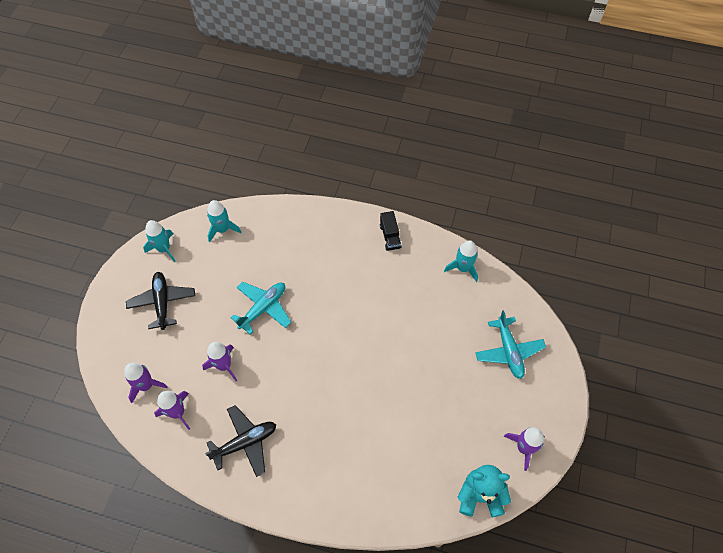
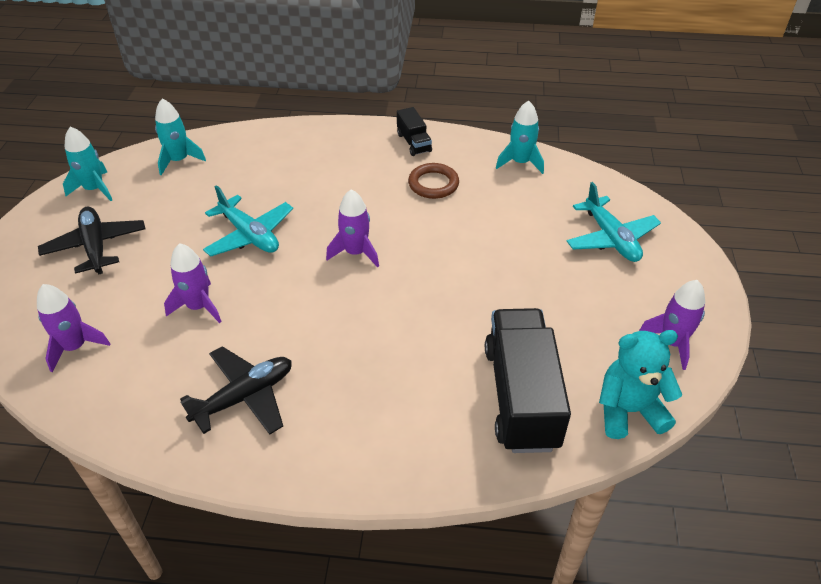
camera: 10 degrees left, 15 degrees down
(177, 412) = (129, 374): purple rocket -> purple rocket (355, 252)
(263, 308) = (249, 235): turquoise plane -> turquoise plane turned 105 degrees clockwise
(396, 280) = (433, 184): none -> brown ring
(415, 472) = (521, 396): none -> black truck

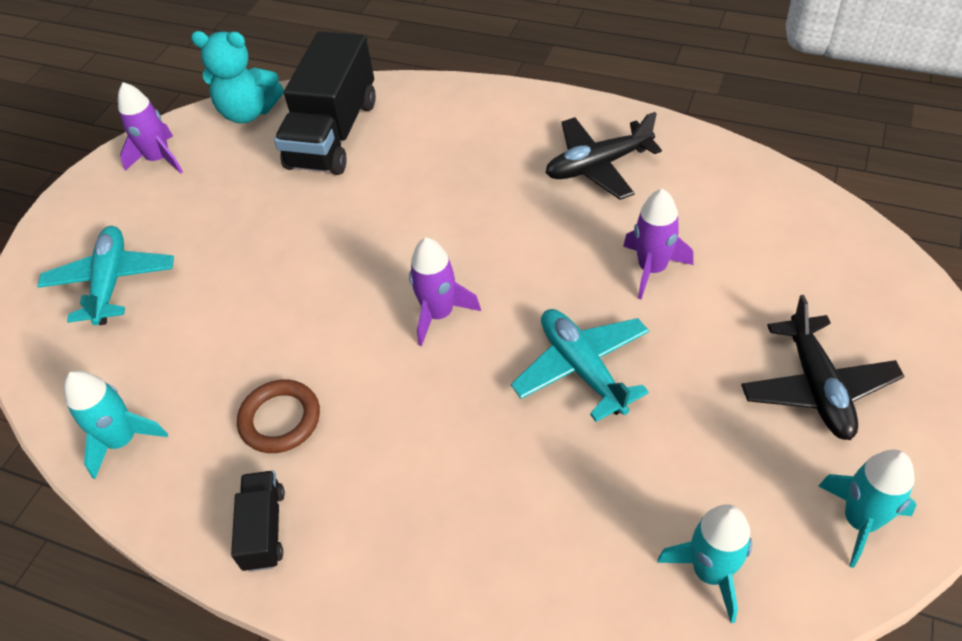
camera: 160 degrees left, 5 degrees up
(75, 347) = (797, 240): purple rocket -> none

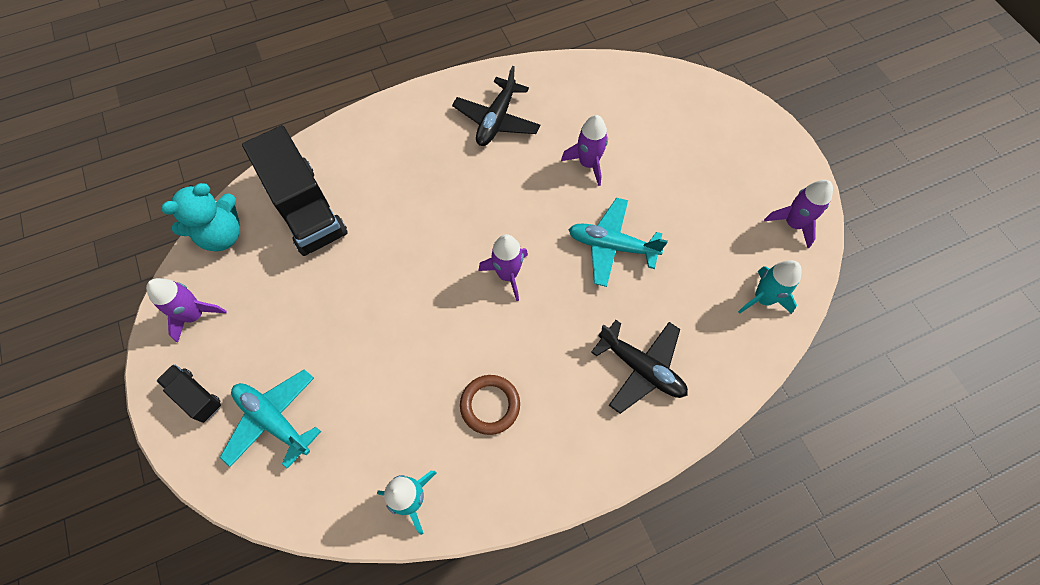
camera: 50 degrees left, 15 degrees up
(264, 529) = (552, 466): black truck -> black truck (196, 396)
(817, 387) = (720, 172): black plane -> black plane (641, 368)
(860, 521) = (793, 224): turquoise rocket -> purple rocket

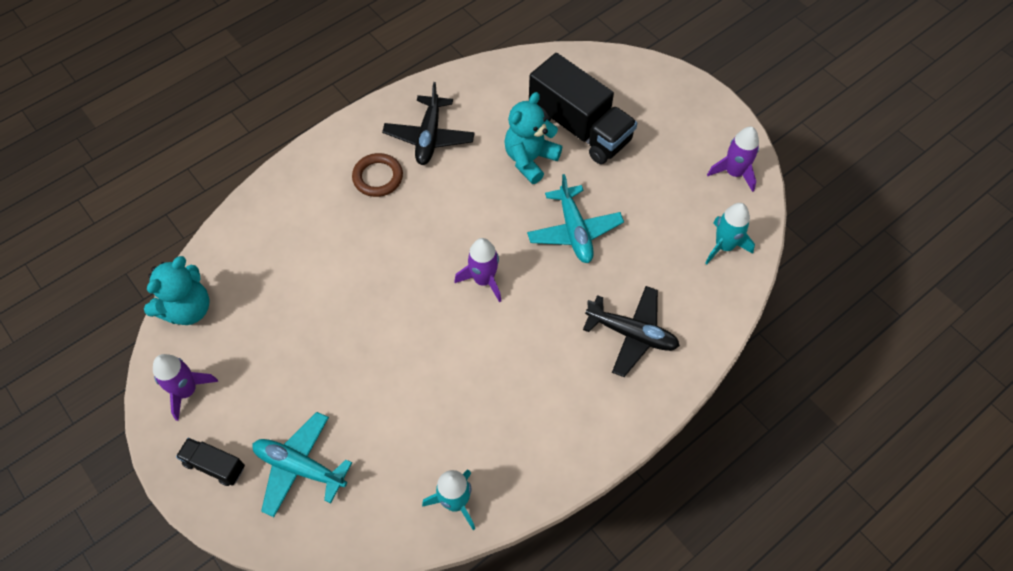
camera: 15 degrees left, 5 degrees down
(306, 209) = (265, 264): black truck -> black truck (579, 127)
(490, 405) = (502, 401): brown ring -> brown ring (378, 177)
(588, 163) = (530, 159): purple rocket -> turquoise teddy bear
(612, 246) = (574, 231): turquoise plane -> turquoise plane turned 105 degrees counterclockwise

